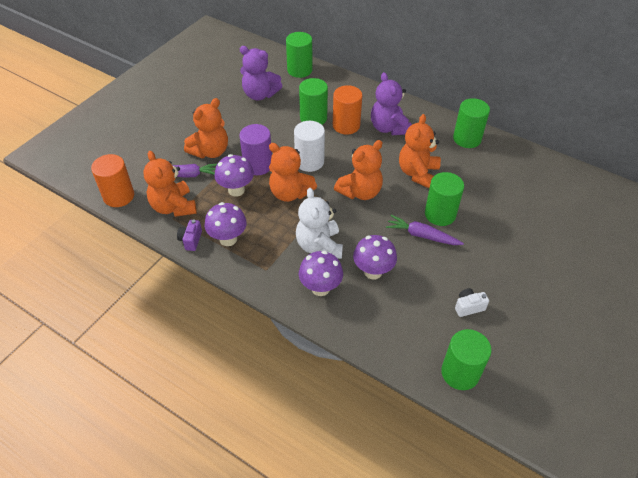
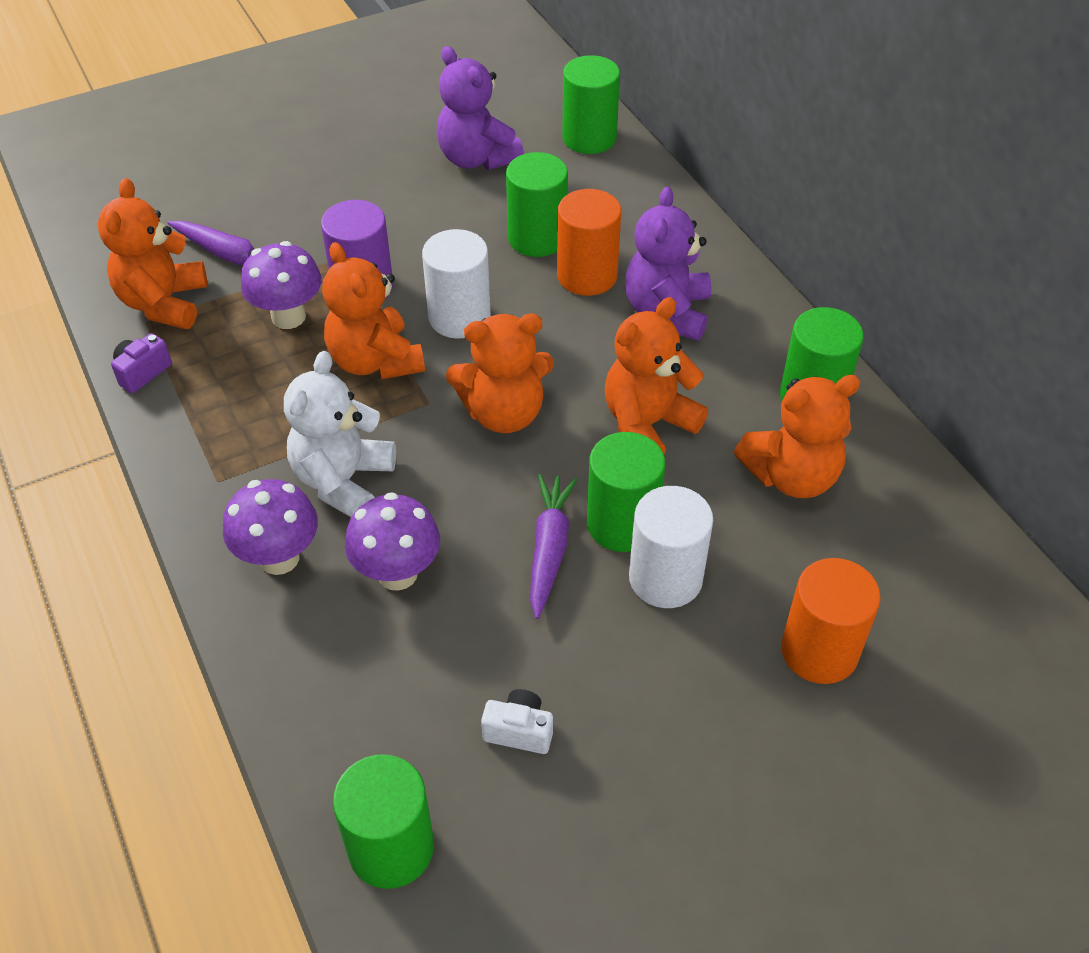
camera: 30 degrees right, 0 degrees up
(119, 196) = (97, 249): orange cylinder -> orange cylinder (819, 651)
(210, 151) = (304, 230): orange teddy bear -> orange teddy bear (792, 476)
(228, 239) = (202, 397): purple mushroom -> none
(422, 235) = (549, 548): purple carrot -> purple carrot turned 45 degrees clockwise
(472, 227) = (665, 578): none -> white cylinder

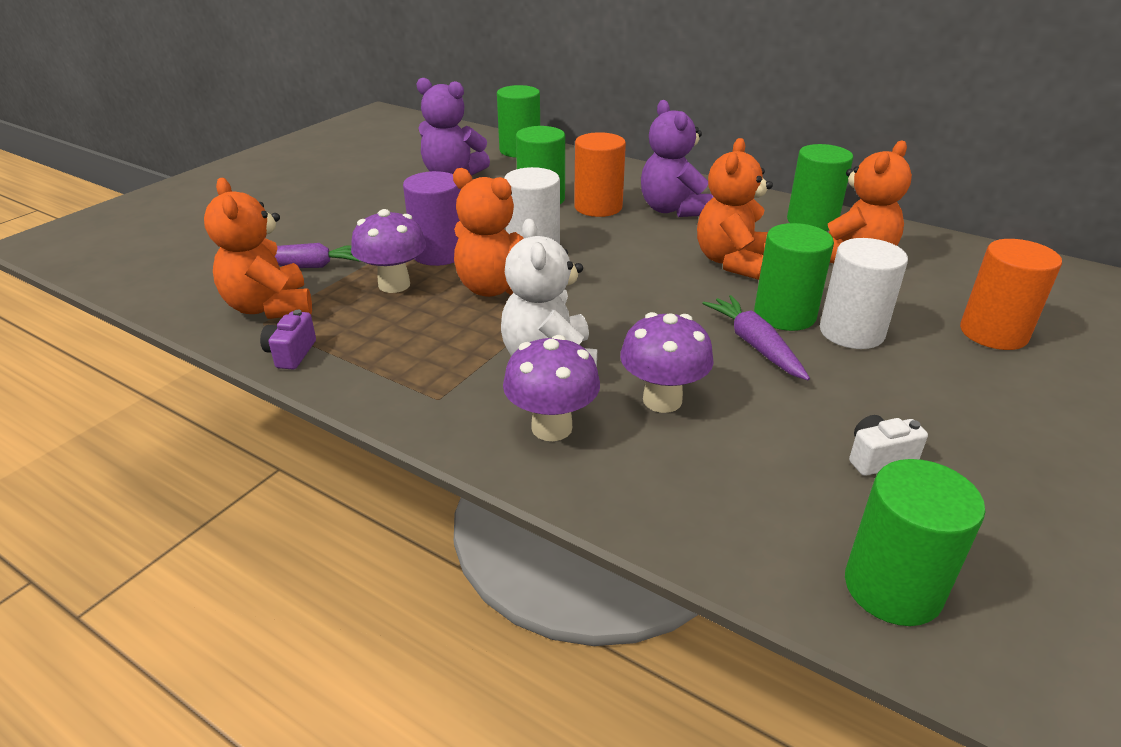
camera: 30 degrees left, 15 degrees down
(504, 413) = (628, 286): orange teddy bear -> none

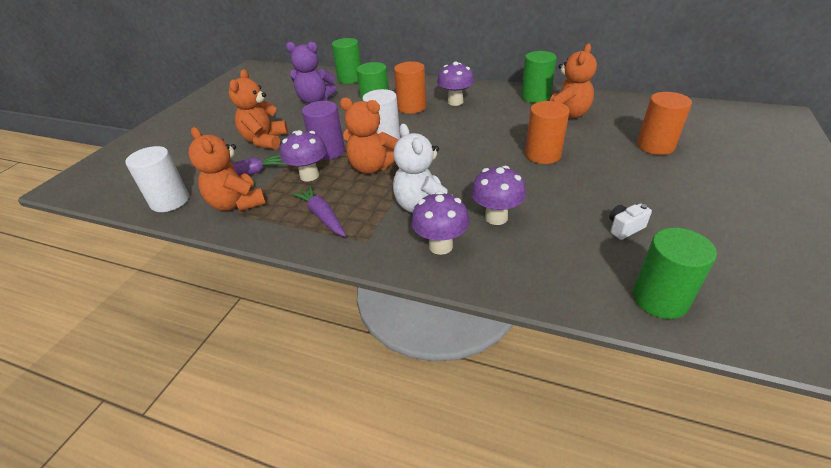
camera: 10 degrees left, 5 degrees up
(291, 354) = (264, 230): purple camera -> none
(672, 209) = (455, 102): purple teddy bear -> purple mushroom
(732, 262) = (501, 128): orange teddy bear -> orange teddy bear (265, 141)
(754, 345) = (533, 175): purple carrot -> purple carrot (322, 216)
(784, 315) = (543, 155): green cylinder -> orange cylinder
(851, 332) = (582, 158): white cylinder -> white cylinder (170, 201)

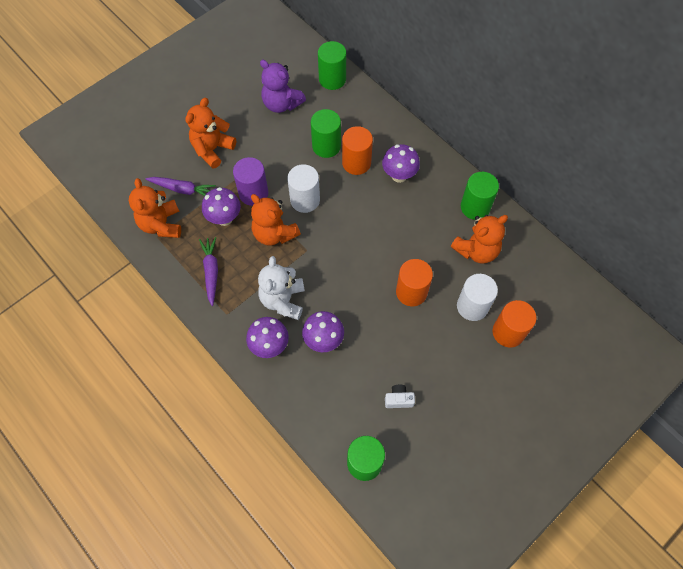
camera: 25 degrees right, 25 degrees up
(170, 201) = (118, 195): white cylinder -> white cylinder (472, 306)

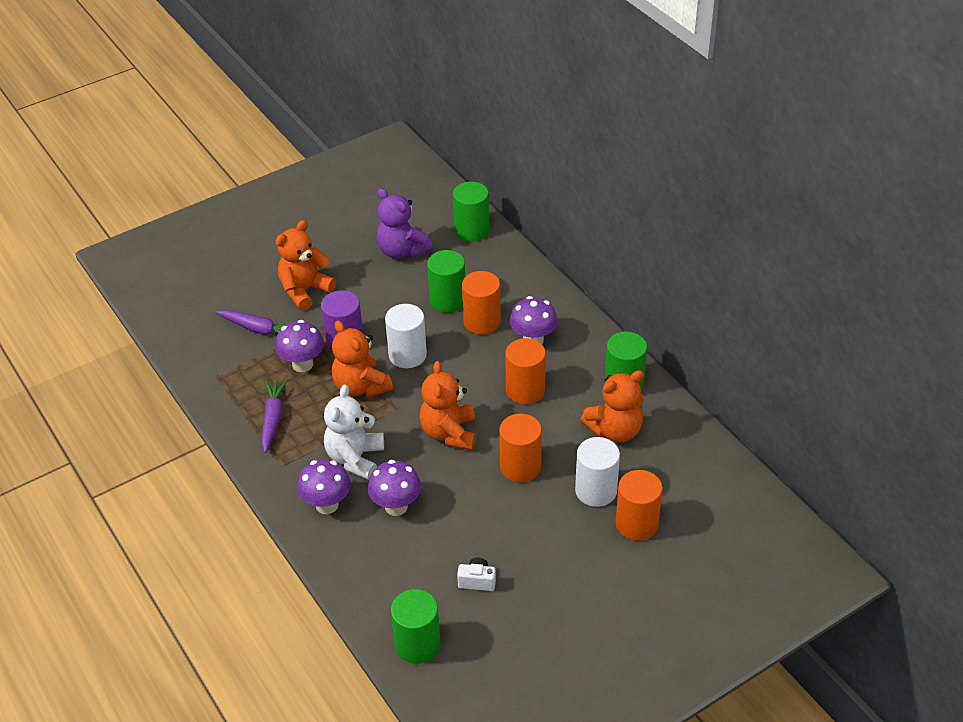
camera: 10 degrees right, 20 degrees down
(161, 224) = (223, 363): orange teddy bear -> orange teddy bear (449, 433)
(402, 222) = (525, 390): none -> orange cylinder

